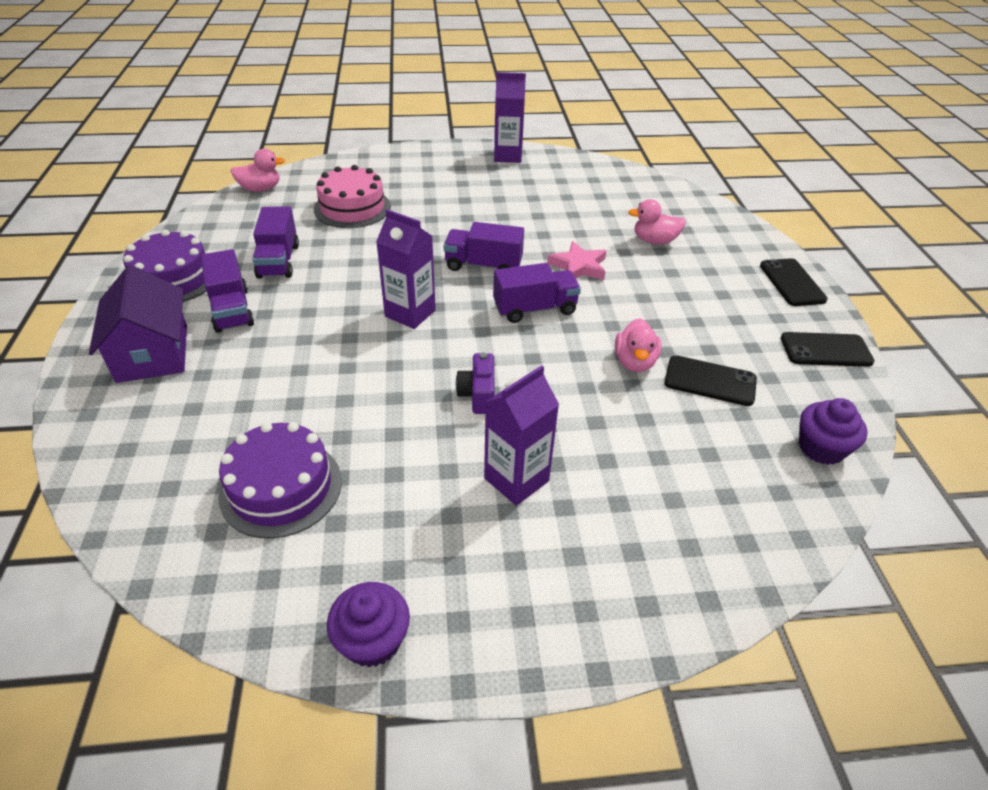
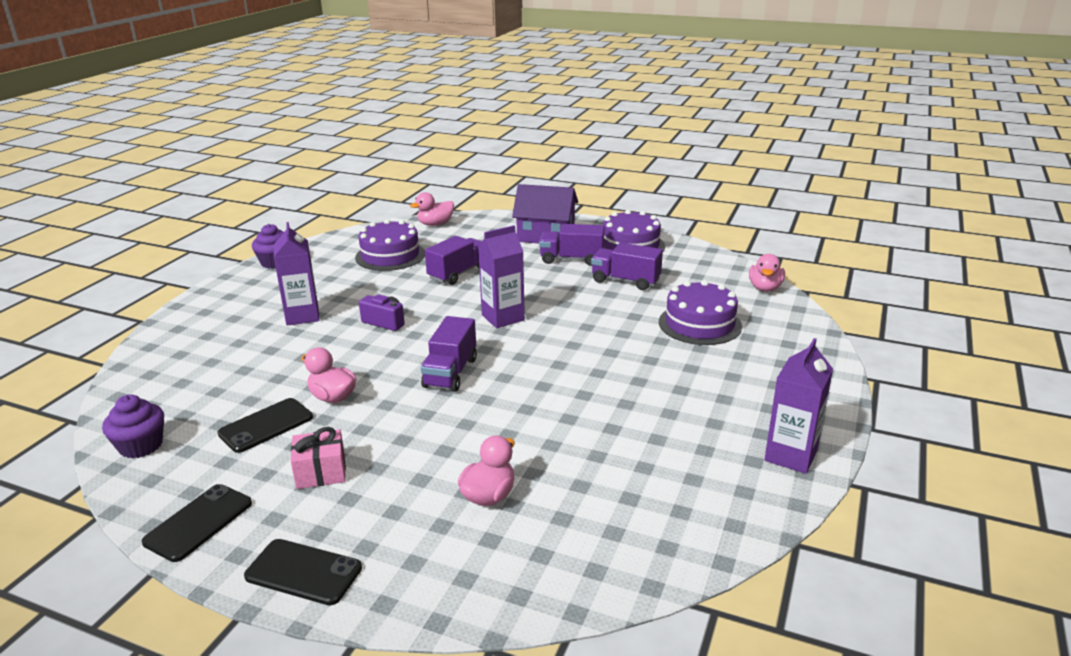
camera: 120 degrees right, 15 degrees down
(124, 493) = (435, 224): none -> pink duck
(352, 208) = (700, 324): pink cake -> purple cake
(483, 265) = (540, 366): purple truck -> purple truck (458, 273)
(578, 266) = (489, 419): pink star -> none
(718, 319) = (321, 472): none -> pink gift

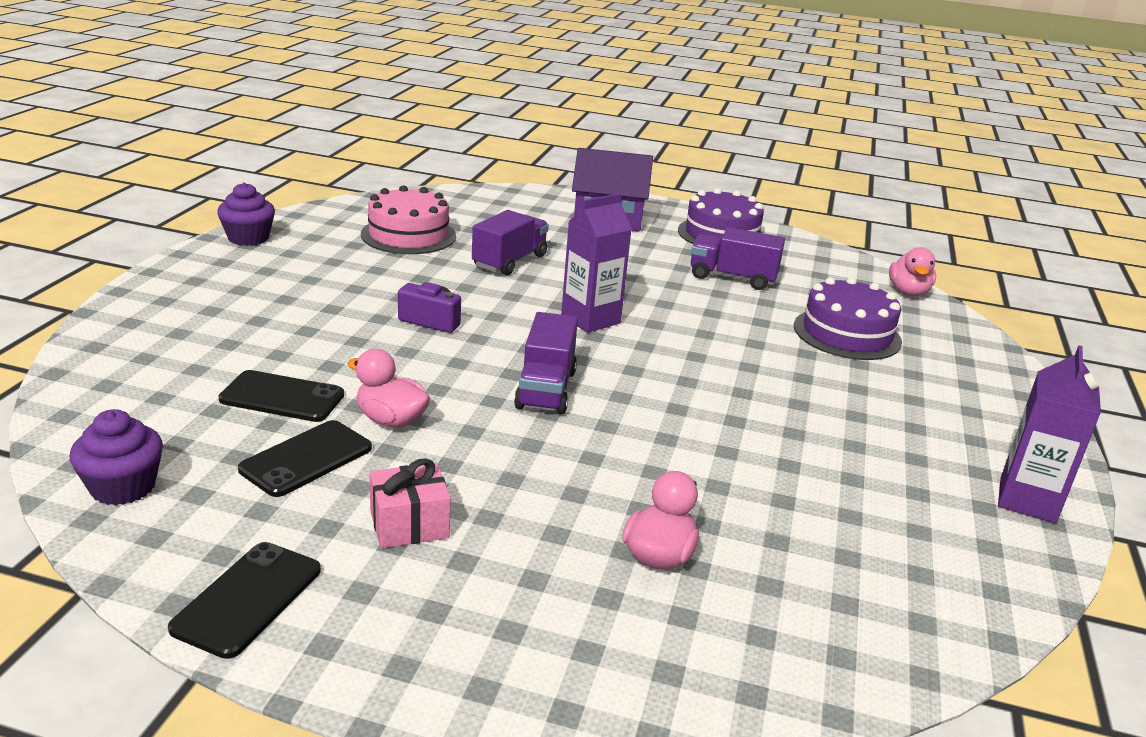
camera: 10 degrees left, 0 degrees up
(302, 316) = (311, 310): purple carton -> none
(303, 572) = (431, 669): black phone -> black phone (282, 397)
(390, 255) = (408, 235): purple cake -> pink cake
(435, 224) = (456, 198): pink duck -> none
(571, 259) = (653, 249): purple truck -> none

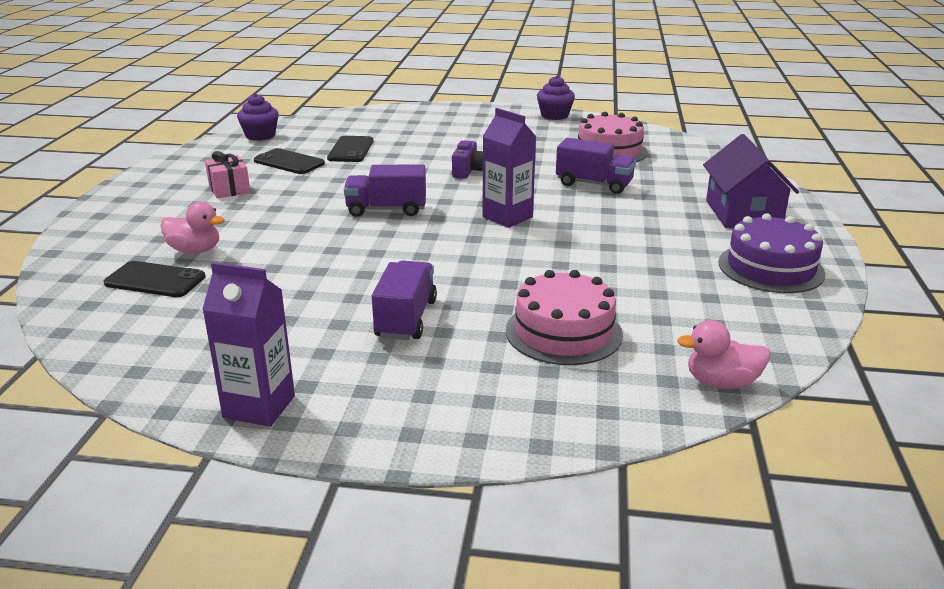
camera: 85 degrees right, 0 degrees up
(248, 599) = (174, 167): black phone -> black phone (155, 280)
(391, 420) = (333, 174): pink duck -> none
(732, 278) = (653, 273): purple truck -> purple truck (406, 319)
(847, 333) = (563, 332): purple cake -> pink cake

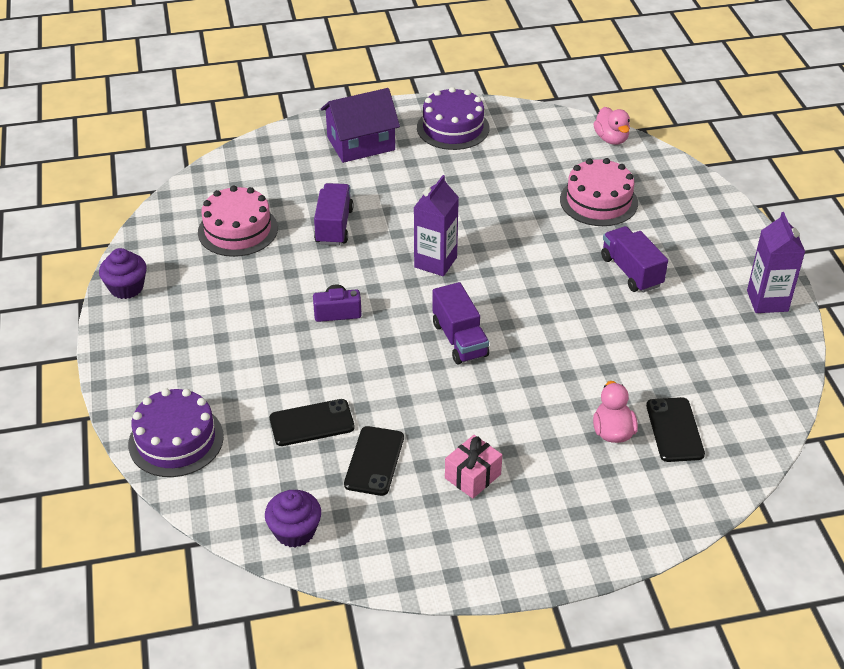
camera: 110 degrees left, 15 degrees up
(380, 116) = (176, 440): none -> purple cake
(406, 319) = (631, 271): purple truck -> purple truck turned 75 degrees clockwise

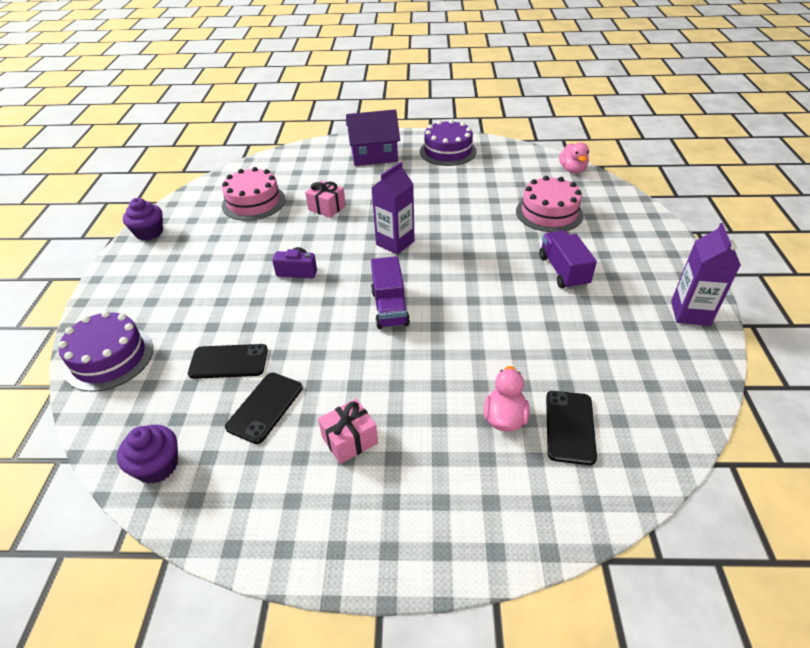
camera: 15 degrees right, 0 degrees up
(334, 226) = (327, 208): purple truck -> pink gift

